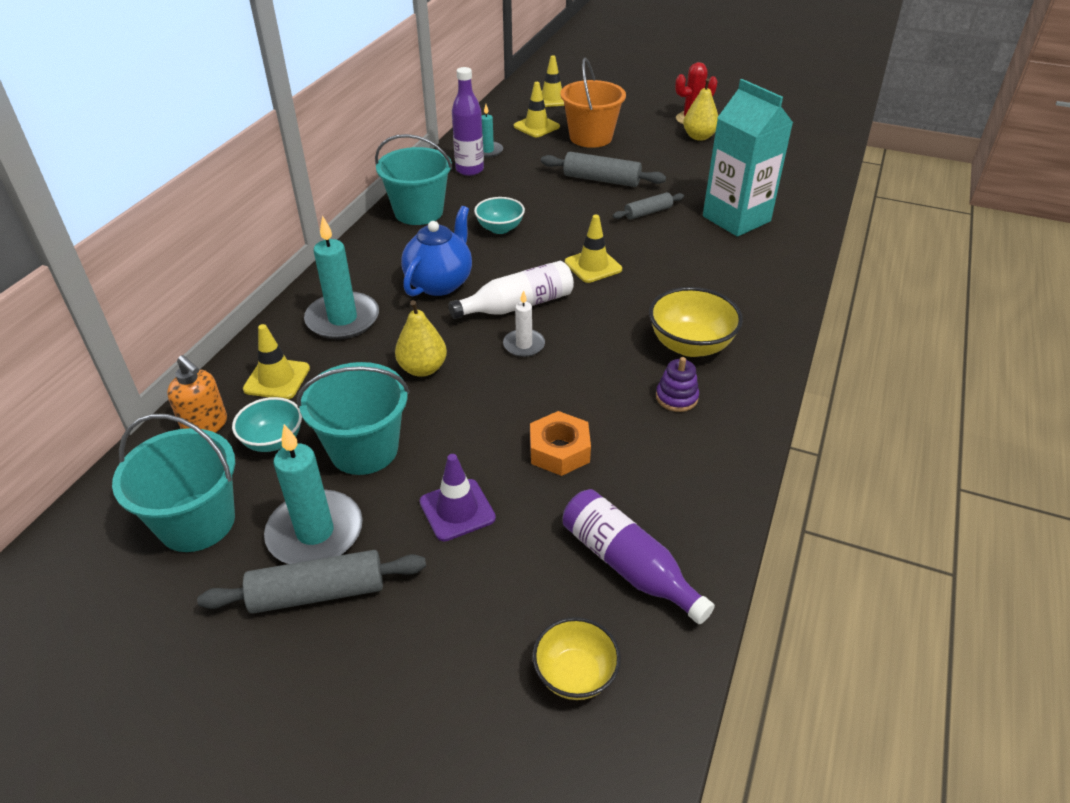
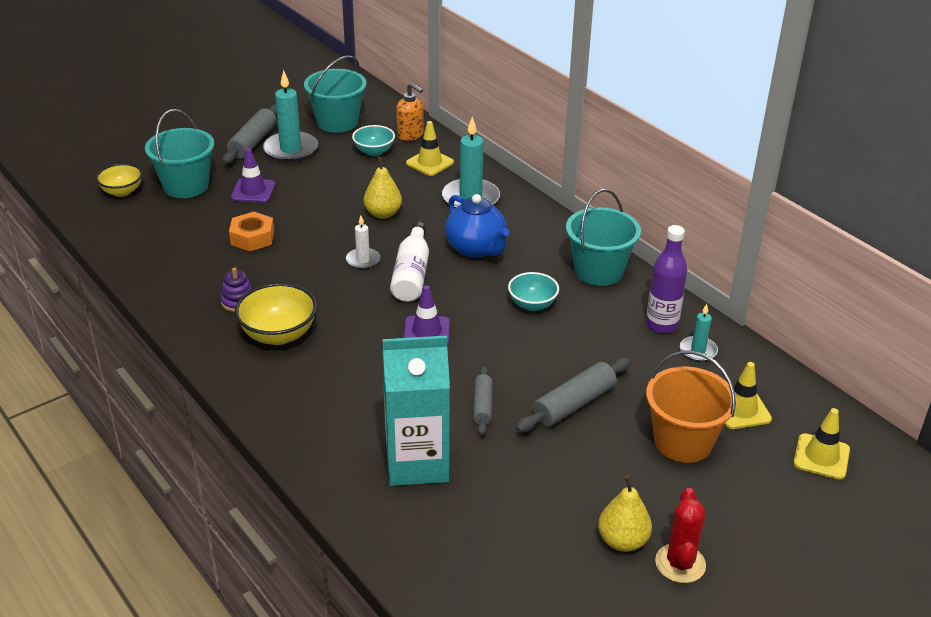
camera: 120 degrees right, 5 degrees down
(206, 426) = (410, 135): orange soap dispenser -> orange soap dispenser turned 120 degrees counterclockwise
(364, 449) = (333, 176): turquoise bucket -> turquoise bucket (186, 186)
(593, 266) = (426, 332): yellow traffic cone -> purple traffic cone
(628, 565) = (151, 228): purple bottle -> none

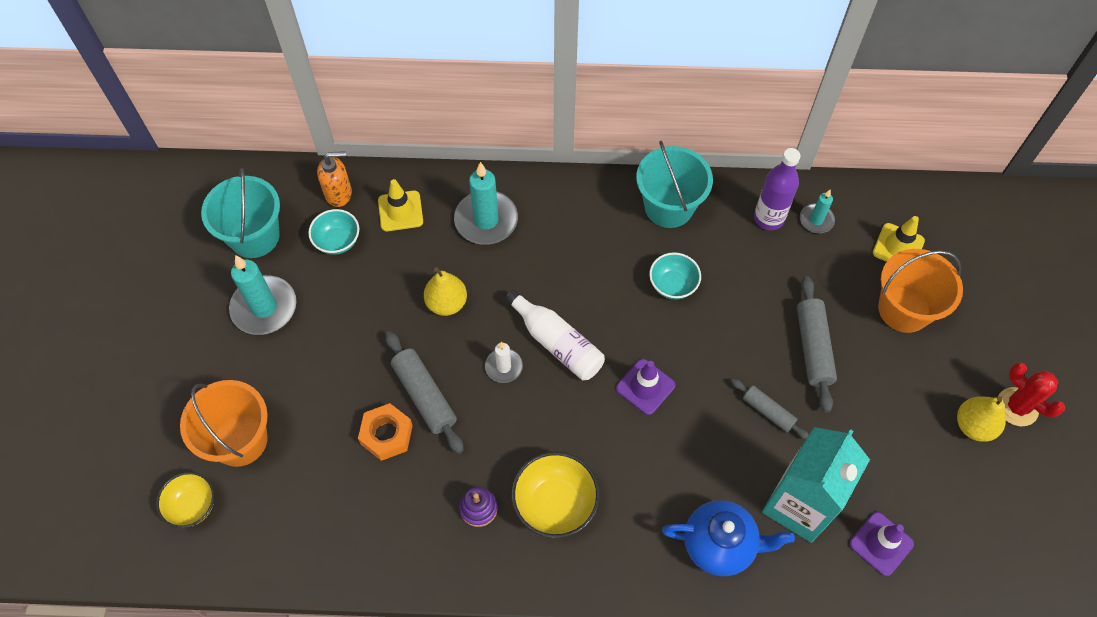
camera: 50 degrees left, 25 degrees up
(186, 186) = (240, 440): turquoise bucket -> orange bucket
(253, 142) = (218, 332): grey rolling pin -> grey rolling pin (424, 395)
(253, 191) = (307, 386): purple traffic cone -> purple traffic cone (881, 544)
(476, 249) = (564, 270): blue teapot -> blue teapot (719, 545)
(821, 457) = (977, 239): yellow traffic cone -> none

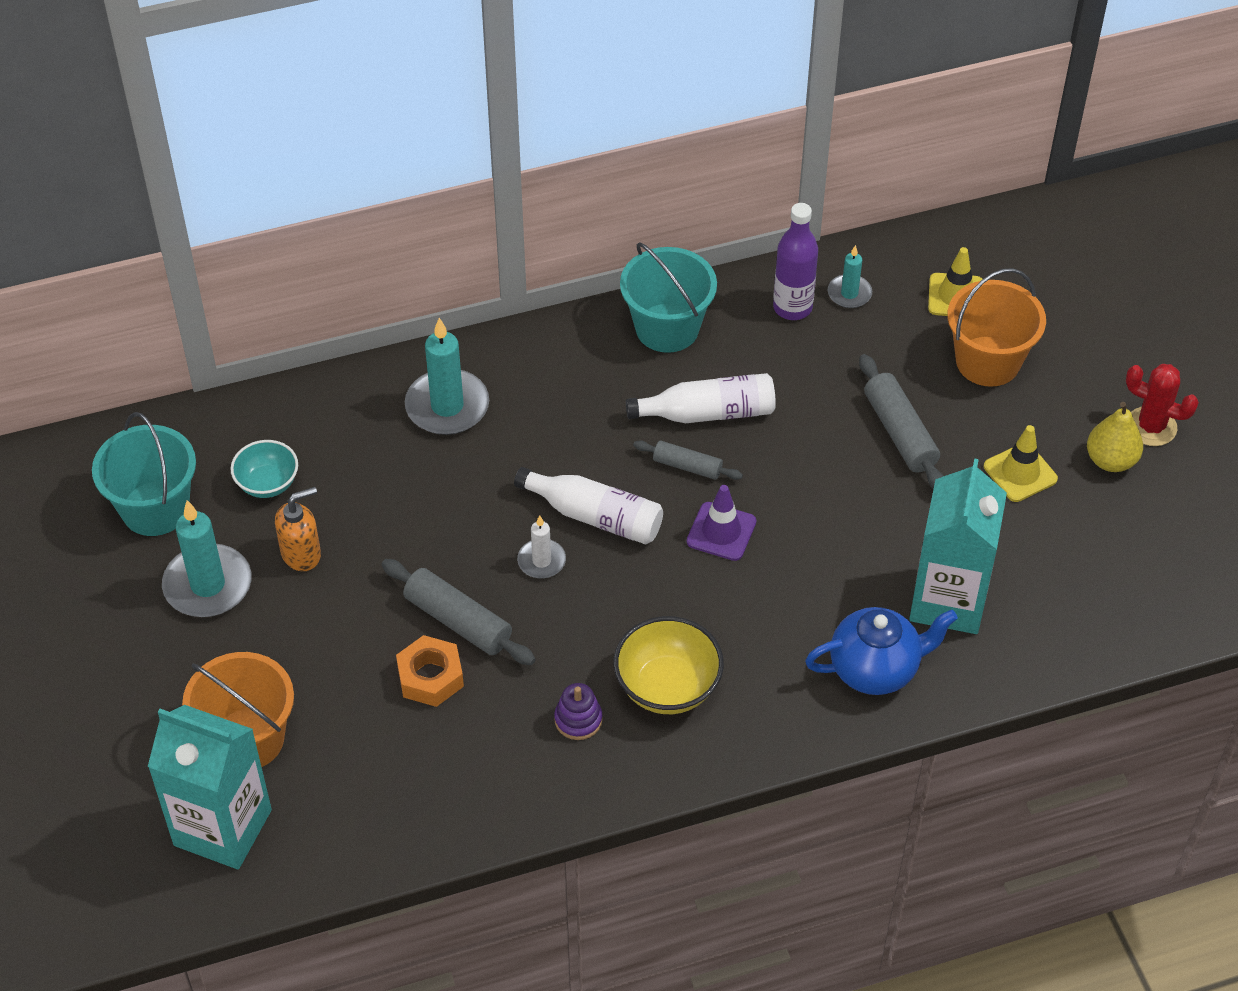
camera: 20 degrees left, 10 degrees down
(193, 506) = (223, 827): yellow bowl -> turquoise carton
(339, 193) = (243, 428): orange soap dispenser -> orange soap dispenser (301, 554)
(400, 211) = (333, 426): yellow traffic cone -> yellow traffic cone (1020, 473)
(446, 303) = (439, 512): yellow pear -> none
(672, 285) = (708, 413): turquoise bowl -> white bottle
(768, 412) = (875, 515): grey rolling pin -> grey rolling pin (687, 466)
(881, 544) = (1054, 611): purple traffic cone -> none

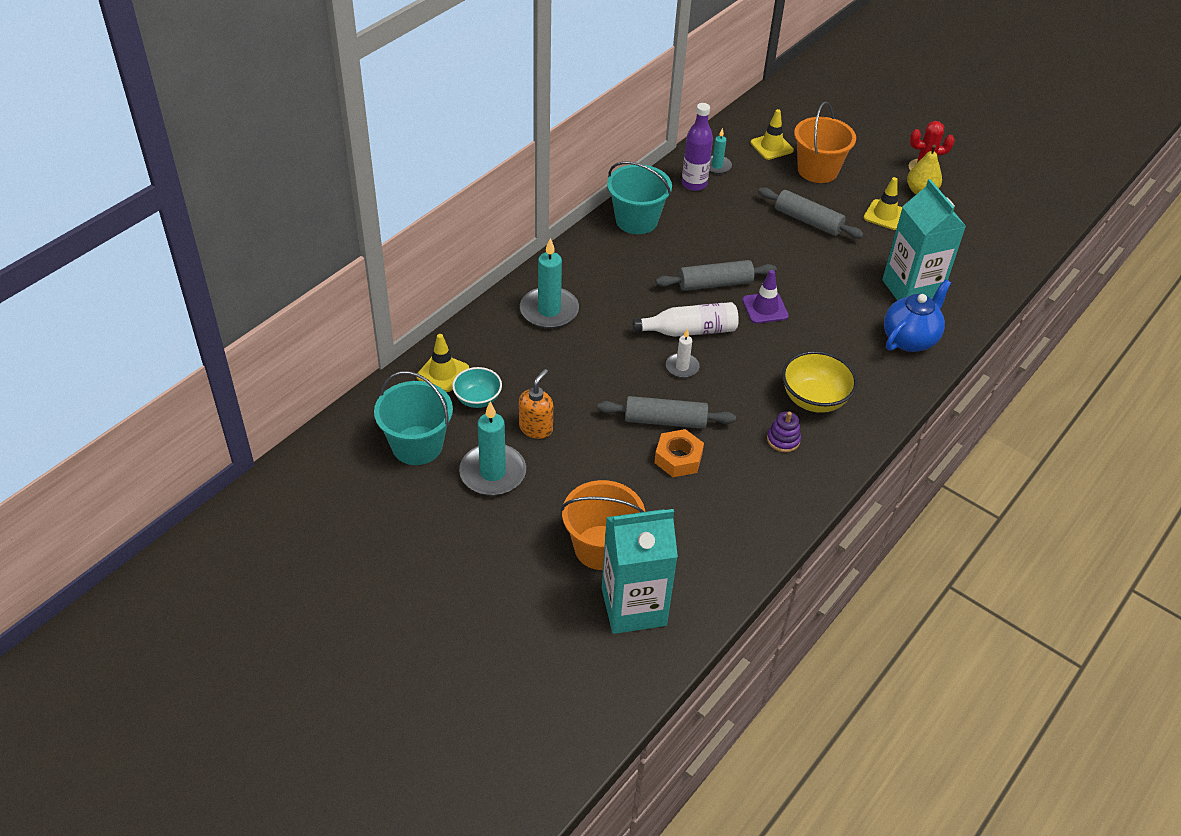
camera: 35 degrees left, 5 degrees down
(257, 430) = (442, 372): none -> yellow traffic cone
(687, 466) = (715, 284): grey rolling pin -> grey rolling pin, size x1.61
(708, 413) = (700, 253): white bottle -> none

